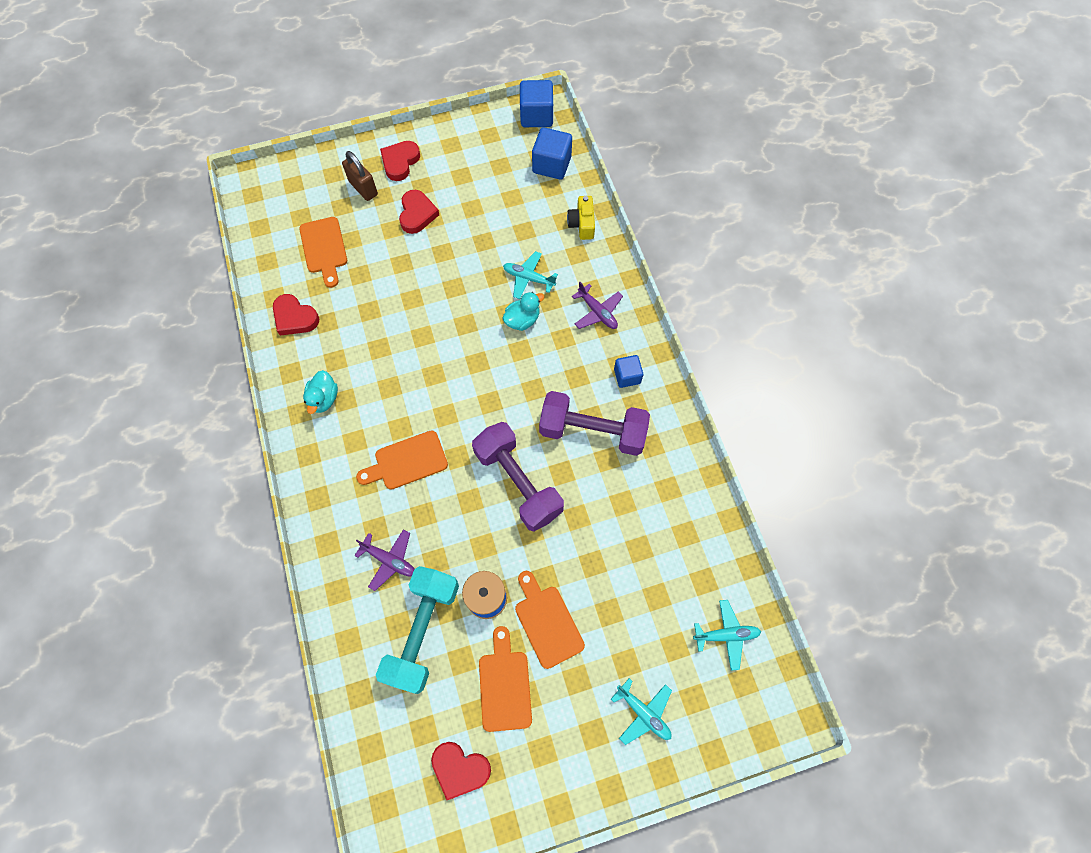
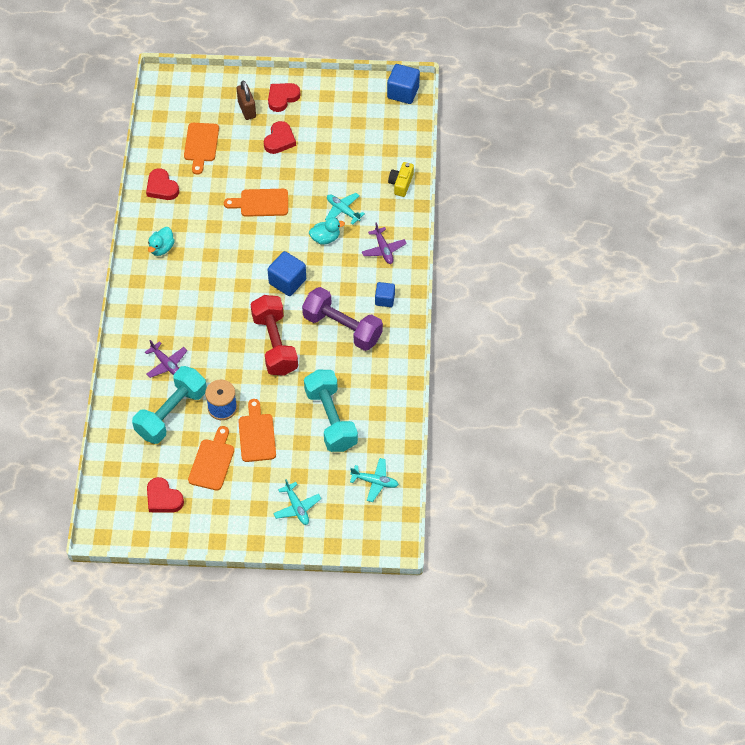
camera: 20 degrees right, 10 degrees down
(407, 462) = (203, 307): orange cutting board -> orange cutting board (261, 203)
(518, 482) = (275, 344): purple dumbbell -> red dumbbell
(551, 165) = (398, 133): blue cube -> blue cube (287, 281)
(632, 564) = (331, 419): none -> turquoise dumbbell

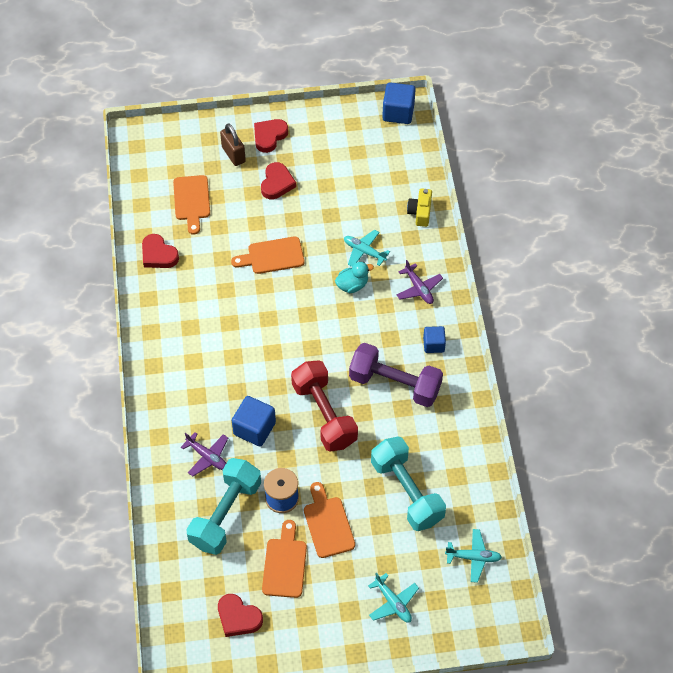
camera: 10 degrees left, 0 degrees up
(161, 248) = (173, 323): turquoise duck -> none
(287, 281) = (322, 340): blue cube -> blue cube (254, 428)

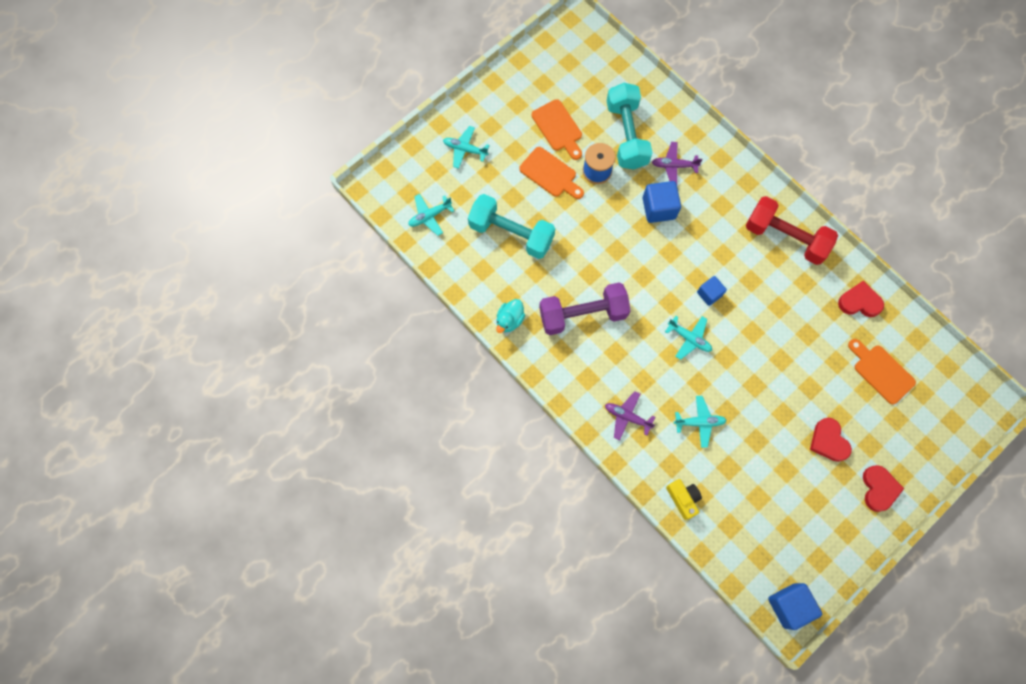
camera: 145 degrees right, 15 degrees up
(233, 154) = (891, 445): brown padlock -> none
(238, 617) = (561, 76): red heart -> none
(272, 256) = (770, 364): orange cutting board -> none
(320, 312) = (689, 338): none -> turquoise plane
(324, 414) = (617, 253): red dumbbell -> red dumbbell (785, 237)
(352, 285) = (683, 381): turquoise duck -> turquoise duck (509, 320)
(433, 344) = (577, 371): blue cube -> blue cube (709, 294)

